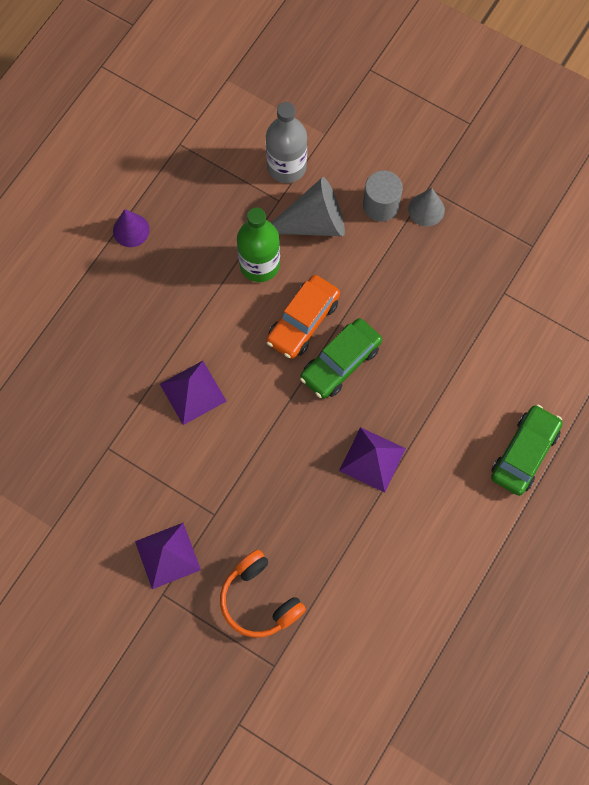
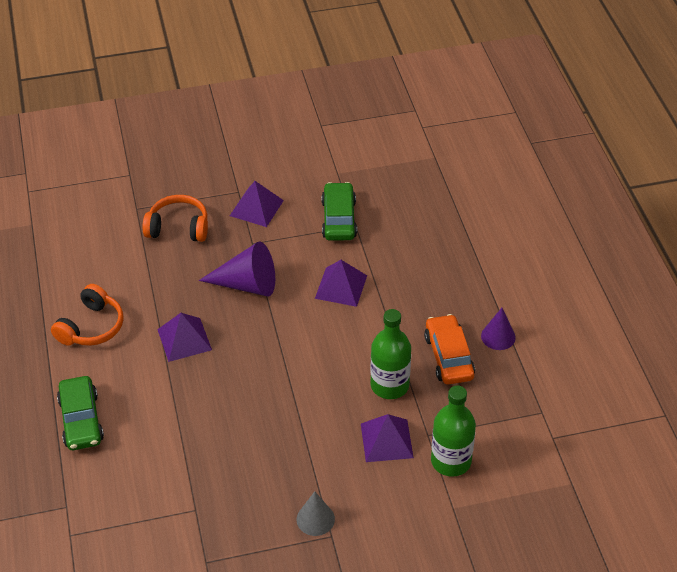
camera: 135 degrees right, 25 degrees down
(266, 470) = (247, 284): none -> purple cone
(286, 166) = (451, 461): grey bottle -> green bottle
(303, 321) = (319, 377): orange car -> orange car (449, 357)
(312, 223) = (386, 440): grey cone -> purple pyramid
(340, 362) = (266, 374): green car -> green car (339, 219)
(380, 205) = (352, 493): grey cylinder -> none
(437, 548) = (91, 327): none -> orange headphones

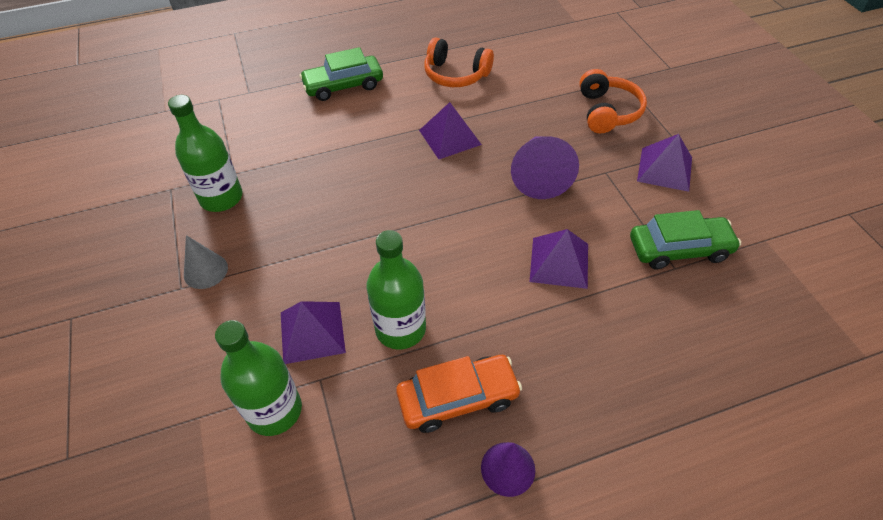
camera: 85 degrees right, 5 degrees up
(227, 516) = (221, 198): none -> green bottle

